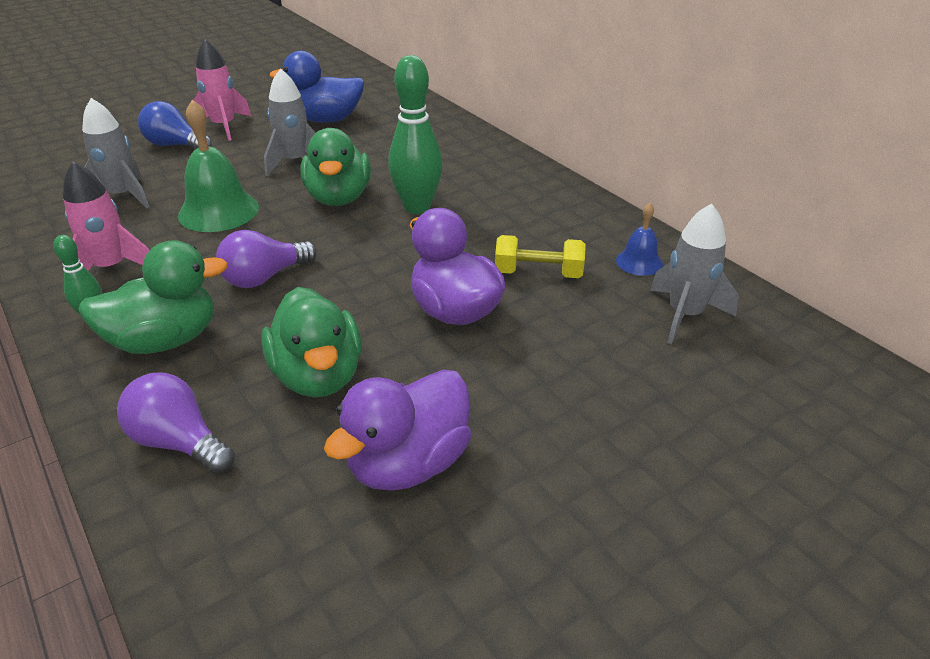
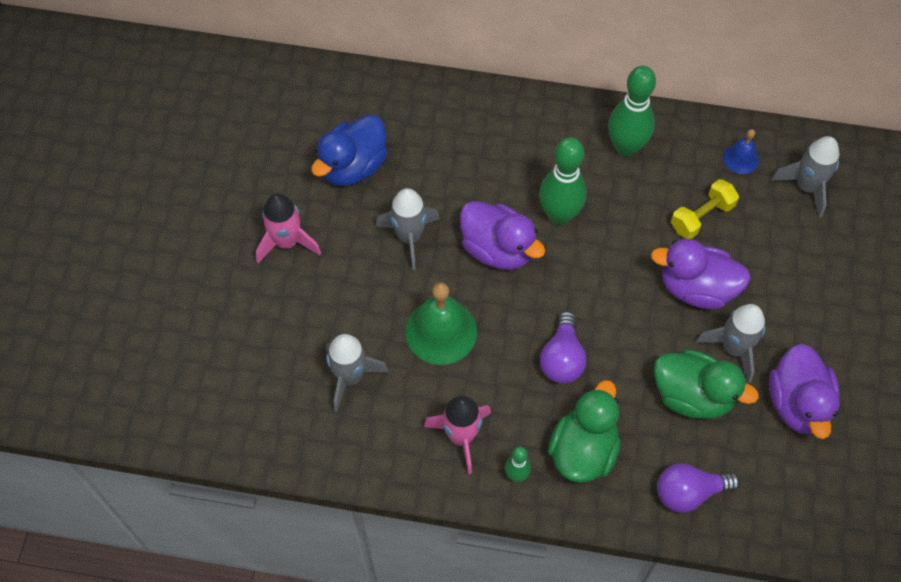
camera: 45 degrees left, 25 degrees up
(175, 145) = (289, 296): blue light bulb -> none
(339, 198) = (498, 249): green duck -> purple duck
(417, 372) = (733, 348): none -> grey rocket
(538, 204) = (626, 147): none -> green bowling pin

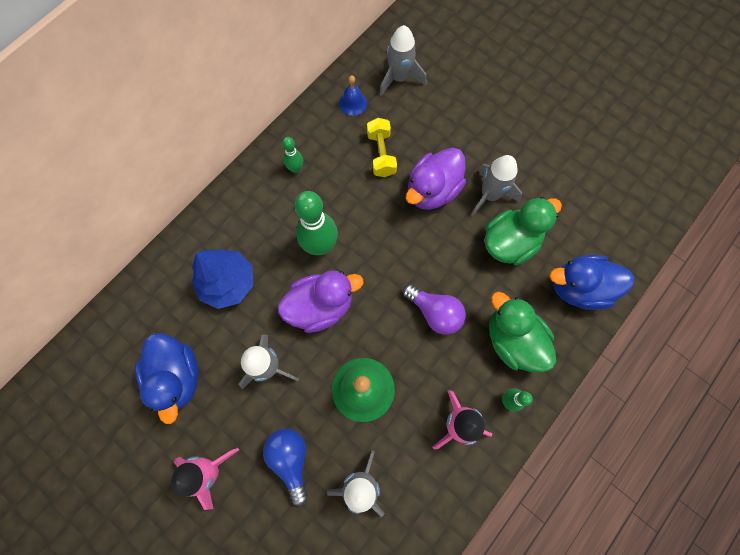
camera: 60 degrees left, 10 degrees up
(337, 303) = (290, 459): none -> blue light bulb
(467, 156) = (228, 283): none -> blue tree
(626, 147) = (296, 169): green bowling pin -> green bowling pin, size x0.51
(689, 492) = (579, 288): purple light bulb -> blue duck
(798, 403) = (550, 181): purple duck -> none

